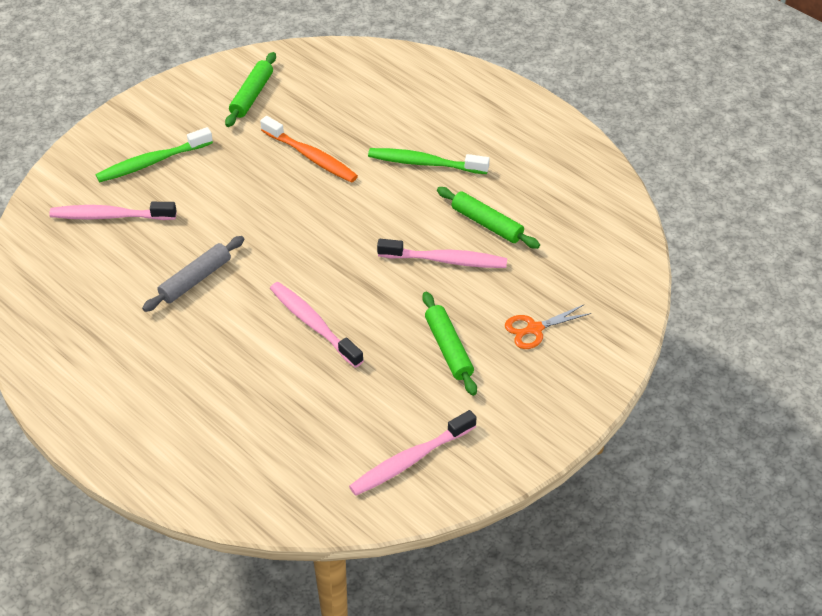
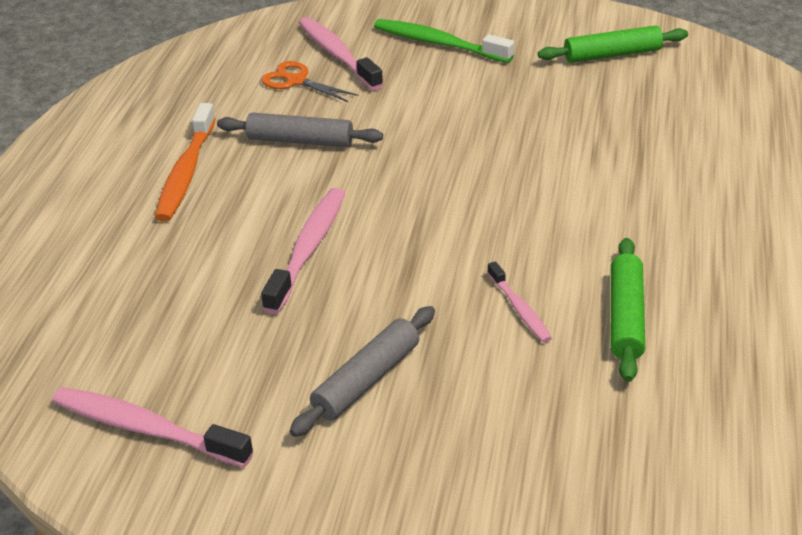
camera: 60 degrees right, 10 degrees down
(311, 157) = (569, 132): orange toothbrush -> orange toothbrush (186, 173)
(424, 163) = (667, 217): green toothbrush -> none
(446, 260) = (519, 309): pink toothbrush -> pink toothbrush, size x0.57
(448, 348) = (366, 380): green rolling pin -> grey rolling pin
(534, 329) = (478, 451): orange scissors -> orange scissors (296, 81)

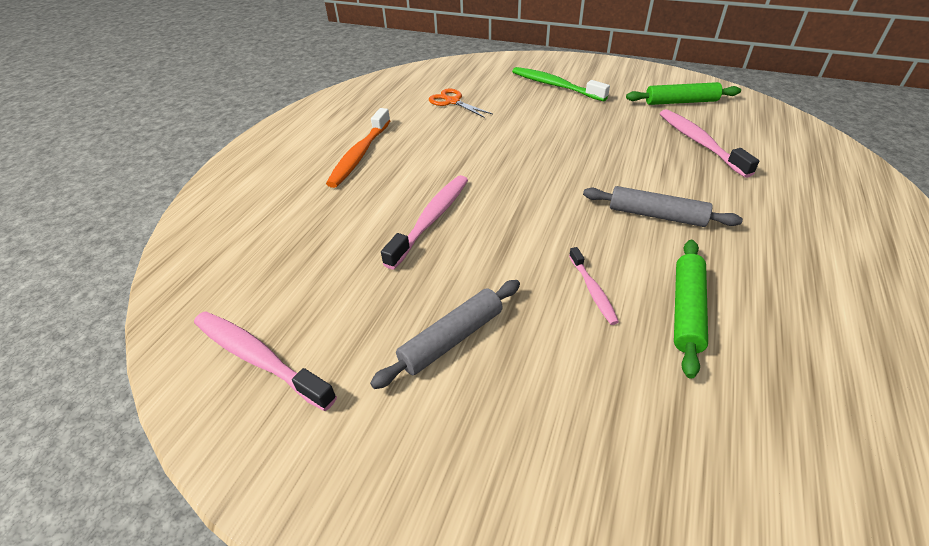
camera: 10 degrees right, 5 degrees up
(300, 141) = (445, 140): grey rolling pin -> grey rolling pin (656, 215)
(337, 54) = (484, 87): pink toothbrush -> pink toothbrush (699, 142)

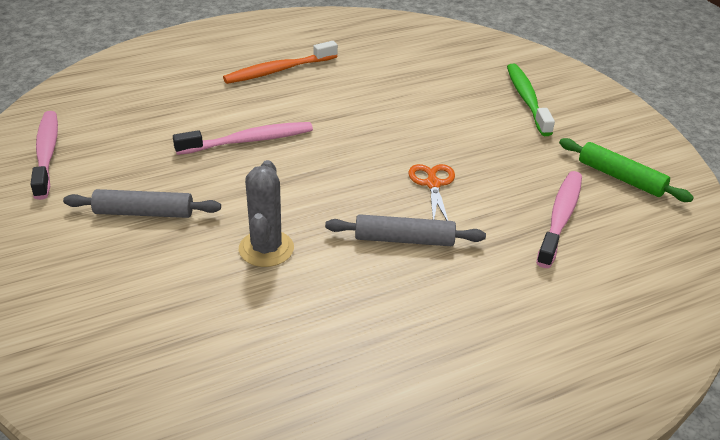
camera: 40 degrees right, 5 degrees down
(452, 101) = (413, 66): orange scissors -> orange scissors (433, 184)
(593, 290) = (266, 249): pink toothbrush -> grey cactus
(656, 215) = (404, 239): grey rolling pin -> grey rolling pin turned 60 degrees counterclockwise
(686, 310) = (301, 302): green rolling pin -> none

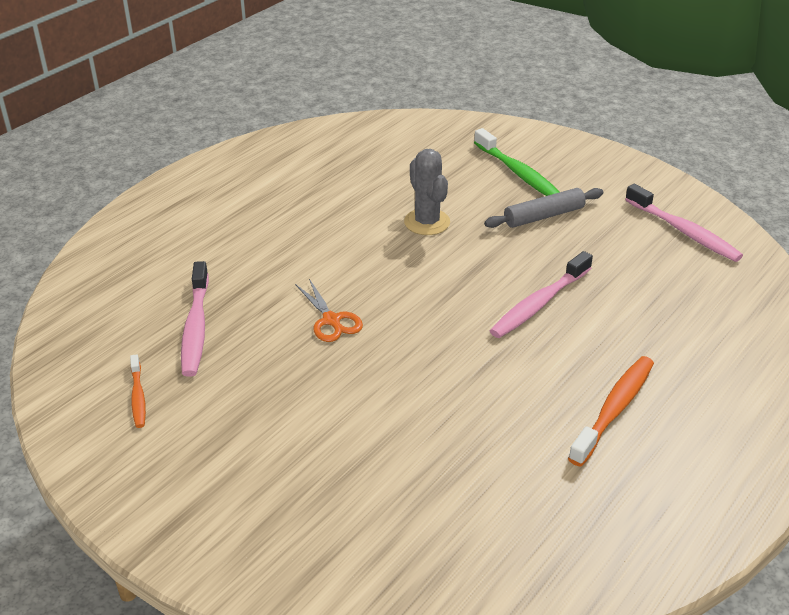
camera: 155 degrees right, 0 degrees up
(404, 239) = (326, 262): grey rolling pin -> none
(527, 99) = (278, 485): green toothbrush -> green toothbrush (518, 173)
(620, 178) = (138, 397): green rolling pin -> orange toothbrush

